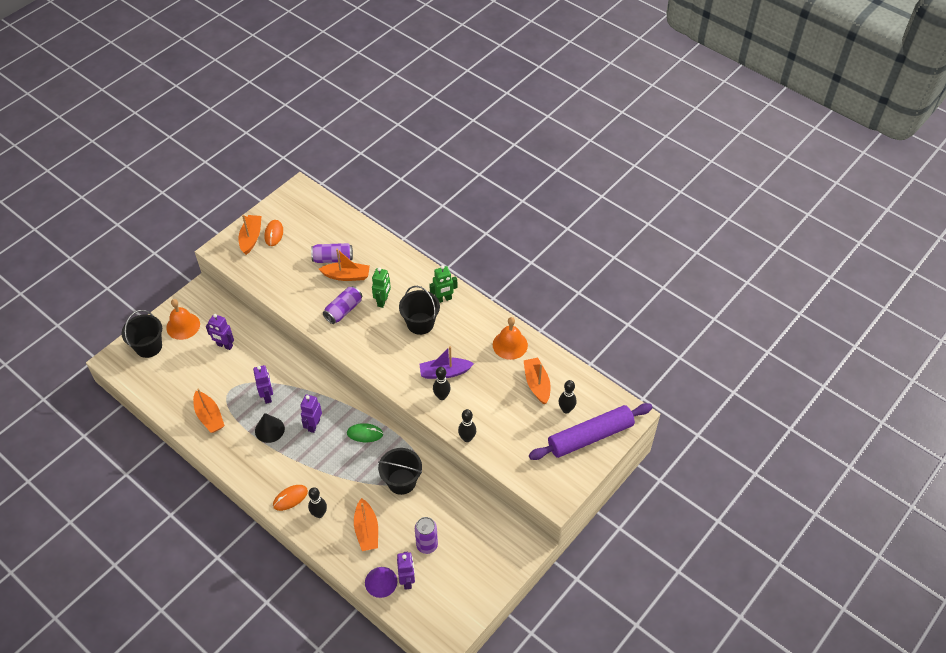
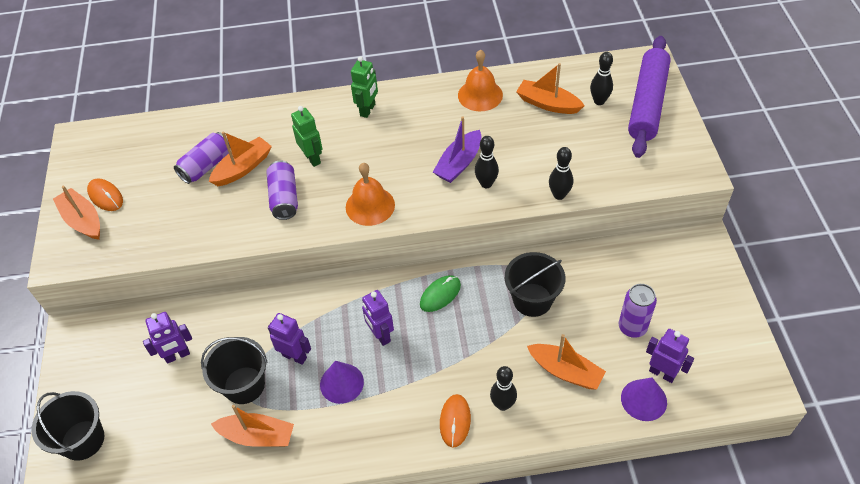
camera: 45 degrees left, 0 degrees up
(183, 326) = (98, 382): orange bell -> orange bell (370, 206)
(269, 429) = (341, 383): black cone -> purple cone
(420, 323) = (376, 145): black bucket -> black bucket (244, 385)

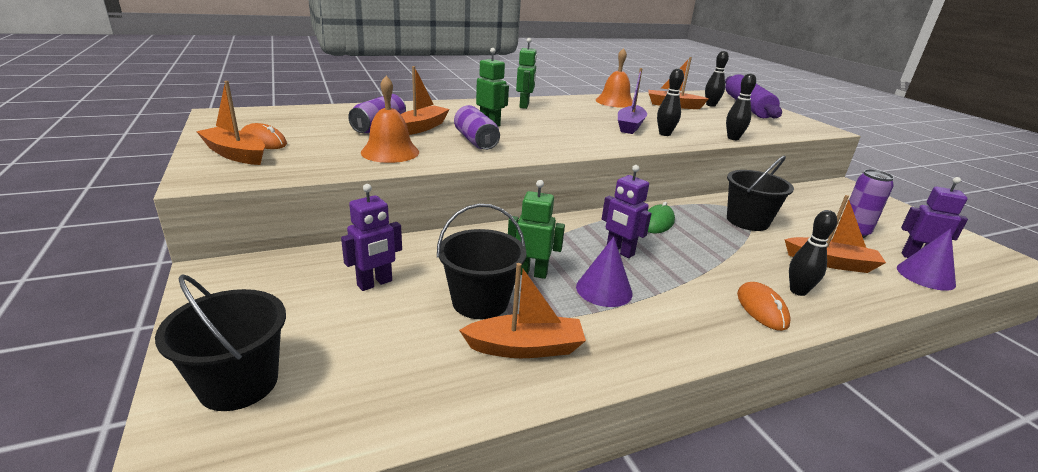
camera: 20 degrees left, 25 degrees down
(294, 356) = (531, 273): purple robot -> green robot
(370, 206) = (568, 144): orange bell -> orange bell (390, 152)

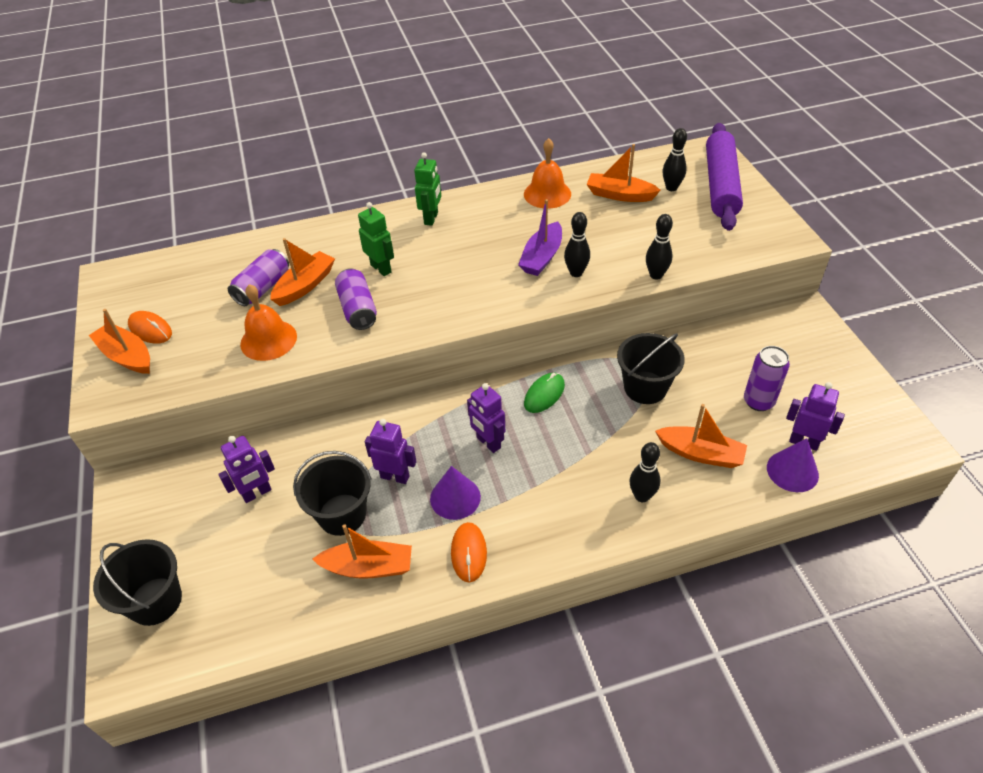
camera: 10 degrees right, 20 degrees up
(531, 273) = (395, 476): green robot -> purple robot
(761, 309) = (593, 520): orange mouse -> orange mouse (468, 553)

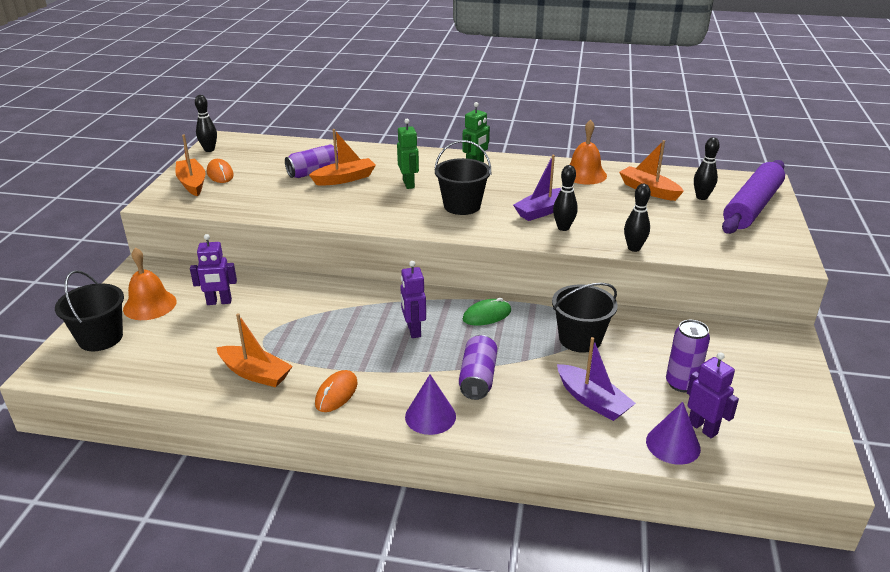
camera: 25 degrees right, 15 degrees down
(268, 340) = (291, 201): orange bell -> orange bell (150, 305)
(342, 514) = (265, 335): black bucket -> black bucket (462, 206)
(358, 309) = (369, 202): purple can -> purple can (477, 378)
(395, 476) = (323, 326): purple robot -> none
(455, 497) = (357, 355): purple cone -> purple cone (430, 416)
(641, 496) = (512, 410): black bowling pin -> black bowling pin (209, 150)
(700, 453) = (592, 400): orange boat -> purple boat

